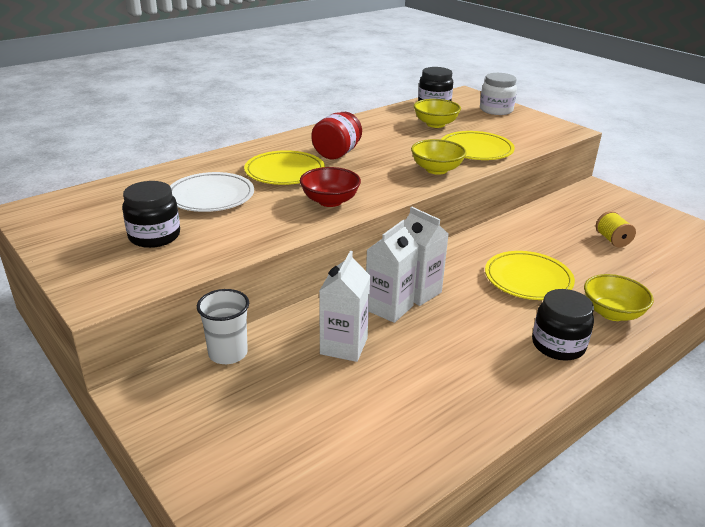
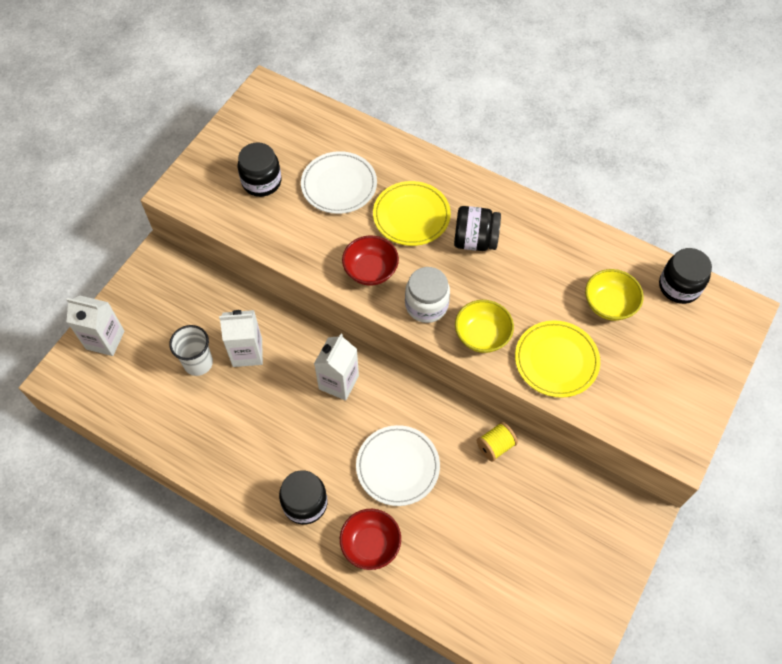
camera: 70 degrees right, 30 degrees up
(228, 353) = (213, 285): white cup -> white cup (198, 363)
(337, 153) = (475, 240): red jar -> black jar
(389, 308) = (307, 367): white carton -> white carton (105, 340)
(496, 110) = (700, 357): white jar -> white jar (426, 305)
(528, 279) = (397, 466): yellow plate -> white plate
(612, 240) = (513, 539): yellow spool -> yellow spool (495, 446)
(612, 313) = (370, 544): yellow bowl -> red bowl

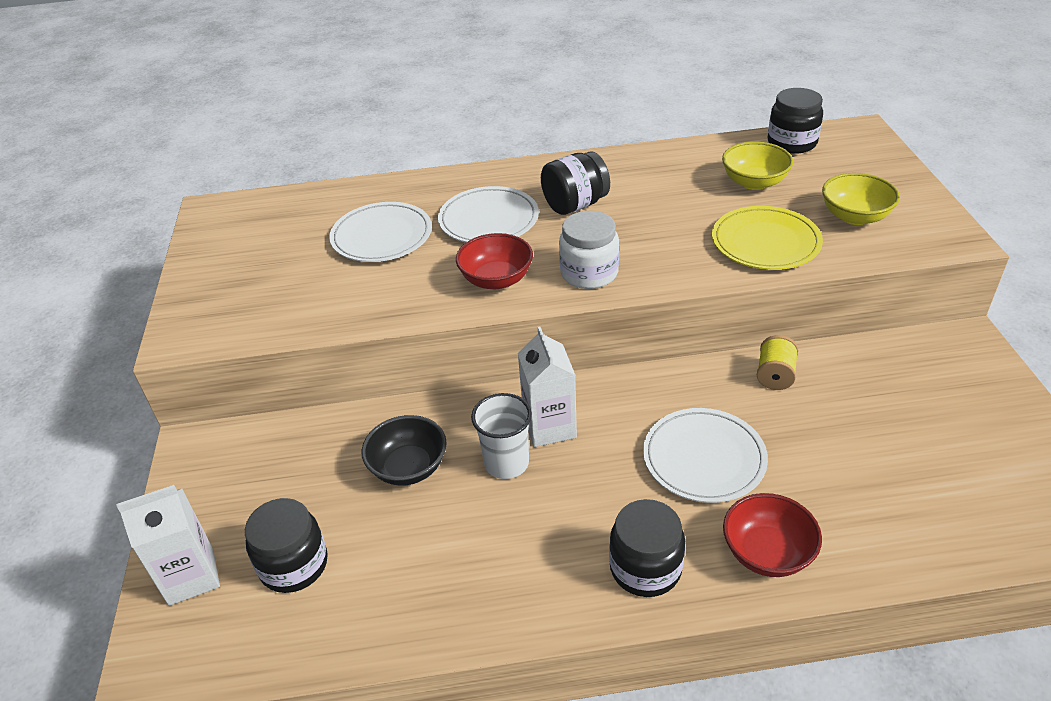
camera: 35 degrees left, 20 degrees down
(198, 363) = (354, 517): white cup -> white cup (506, 463)
(247, 352) = (408, 467): white carton -> black bowl
(261, 182) = (285, 277): black jar -> black jar (294, 565)
(411, 216) = (488, 220): yellow plate -> white plate
(482, 335) = (674, 264): yellow bowl -> yellow bowl (854, 216)

